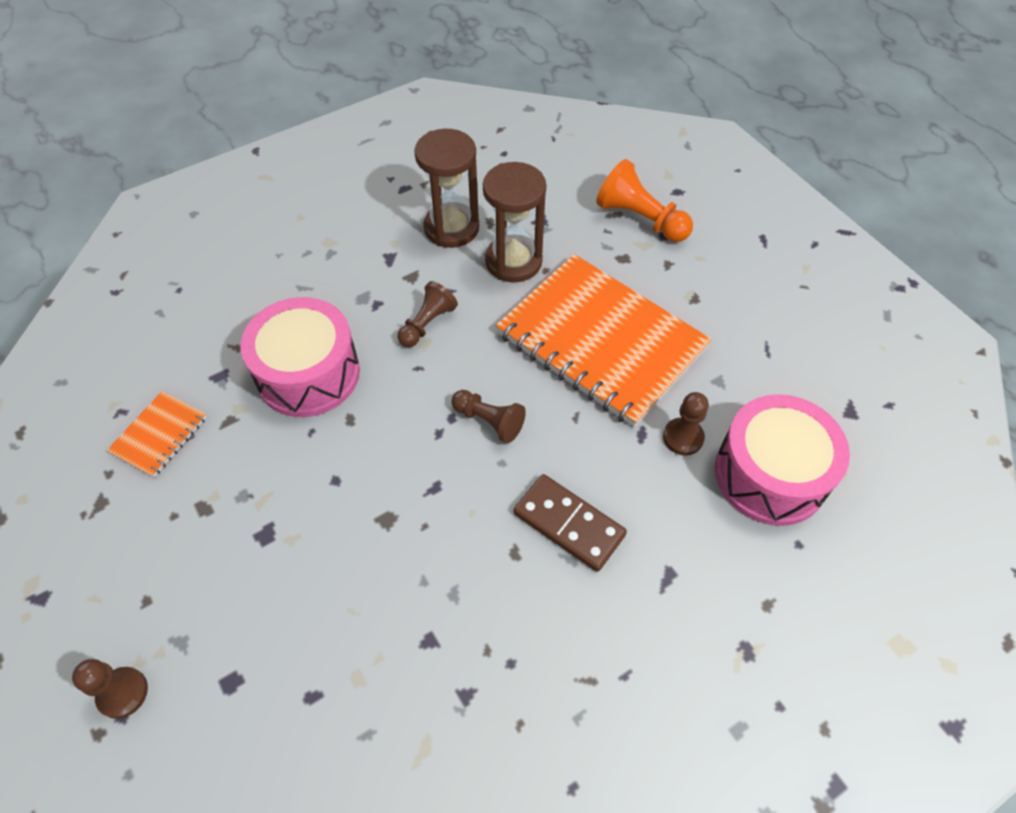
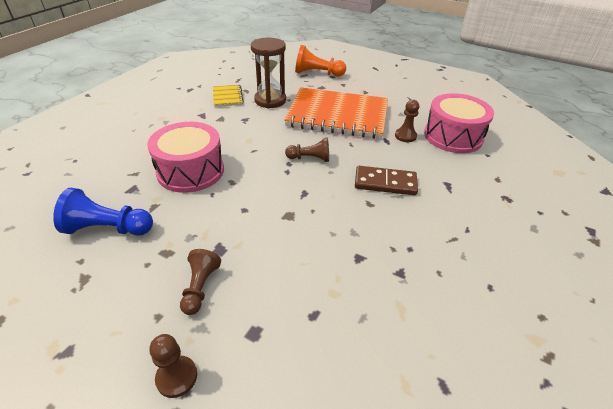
camera: 30 degrees left, 15 degrees down
(159, 435) = (108, 228): orange notebook -> blue pawn
(427, 324) = (244, 133): brown pawn -> brown pawn (200, 287)
(451, 228) = (227, 97): brown hourglass -> yellow notebook

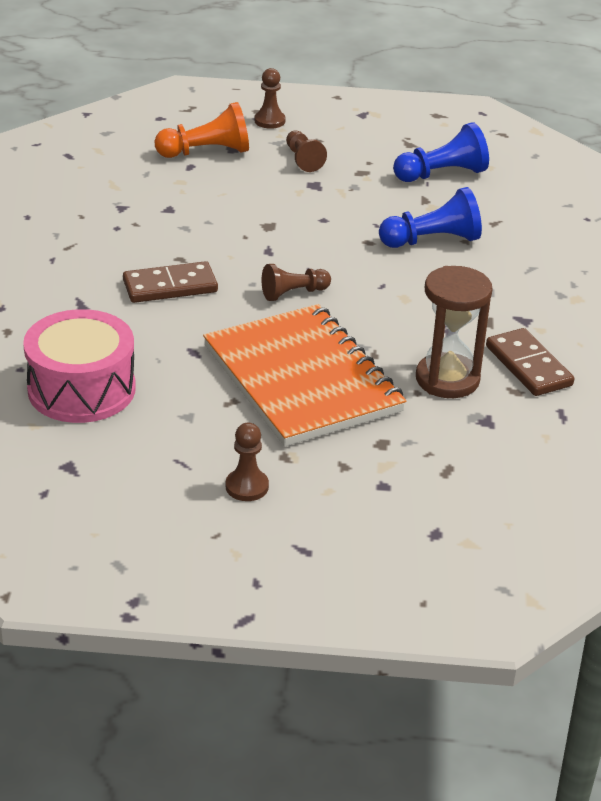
camera: 155 degrees right, 5 degrees down
(190, 171) = (432, 240): pink drum -> blue pawn
(227, 97) = (528, 366): yellow notebook -> brown domino
(317, 73) = (421, 483): orange pawn -> orange pawn (206, 152)
(337, 115) = (302, 379): orange notebook -> orange notebook turned 75 degrees clockwise
(405, 136) = (165, 368): brown pawn -> brown pawn (247, 487)

